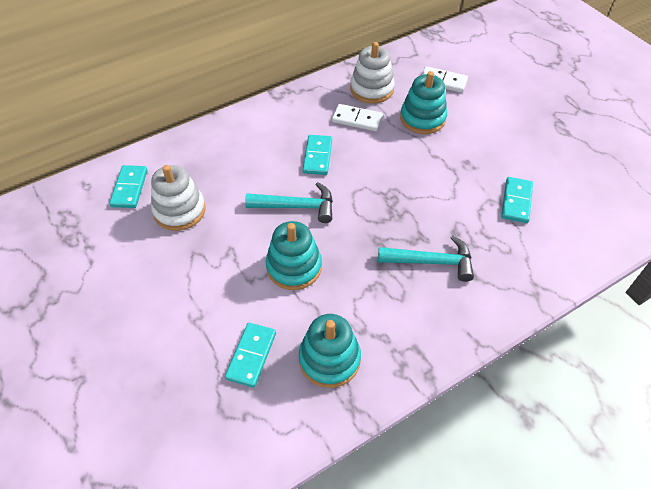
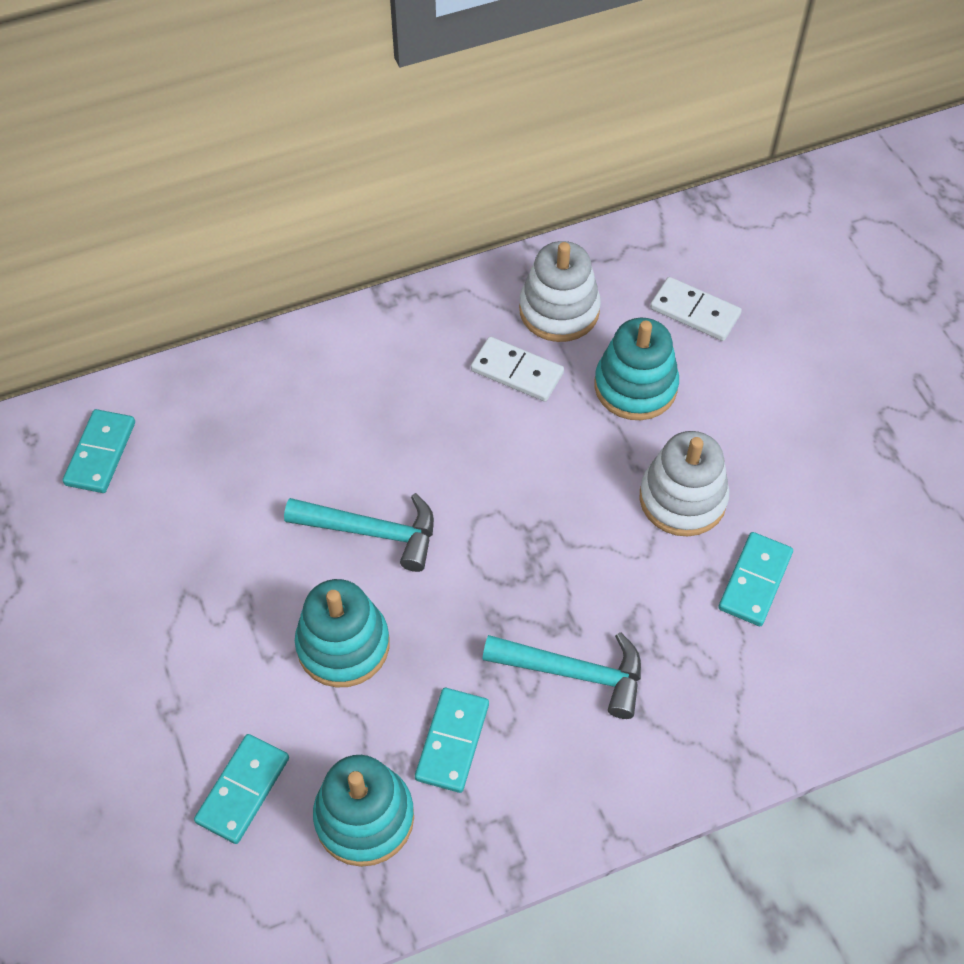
camera: 10 degrees right, 5 degrees up
(179, 210) = (176, 509): white stacking toy -> white stacking toy (682, 499)
(317, 156) = (429, 438): turquoise domino -> turquoise domino (452, 741)

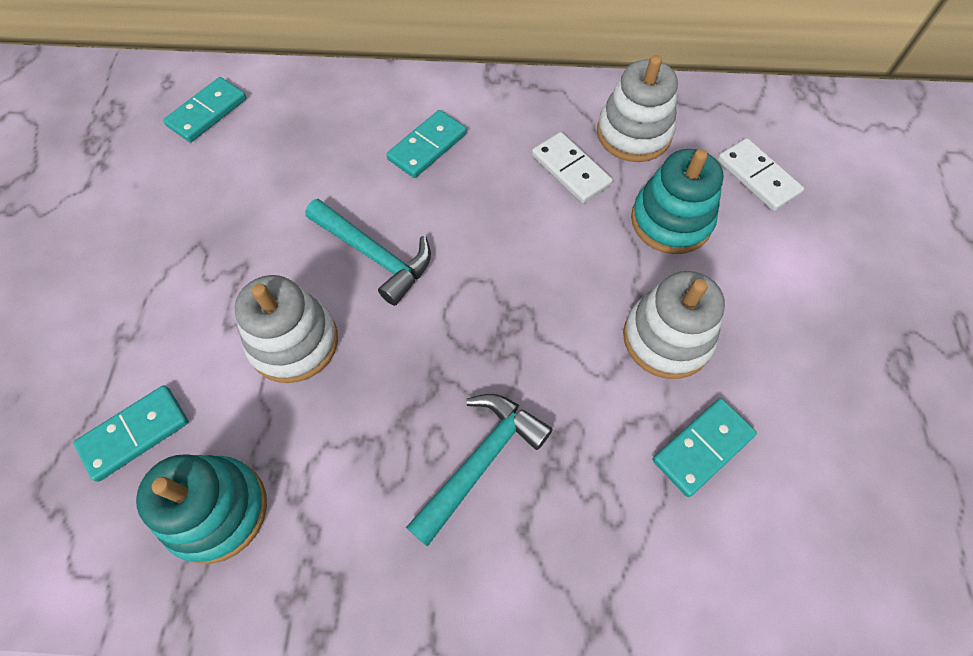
camera: 25 degrees right, 5 degrees up
(343, 645) = (294, 342): turquoise stacking toy -> white stacking toy
(452, 741) = (334, 474): turquoise domino -> turquoise domino (427, 146)
(575, 673) = (481, 461): turquoise hammer -> turquoise hammer turned 90 degrees counterclockwise

